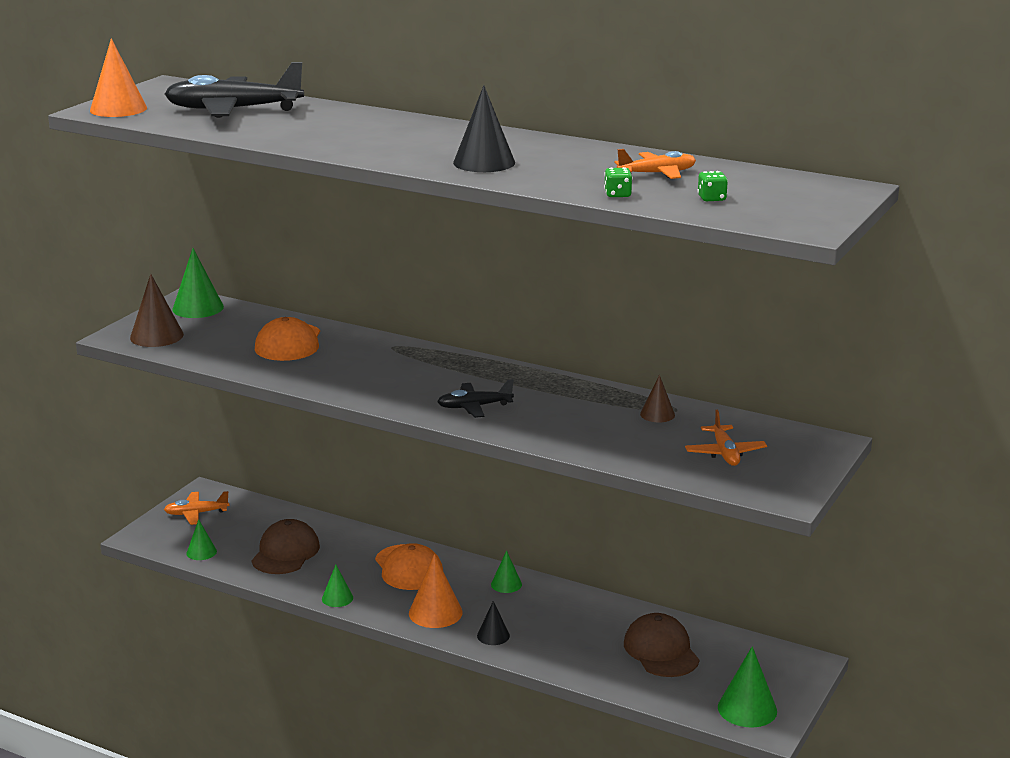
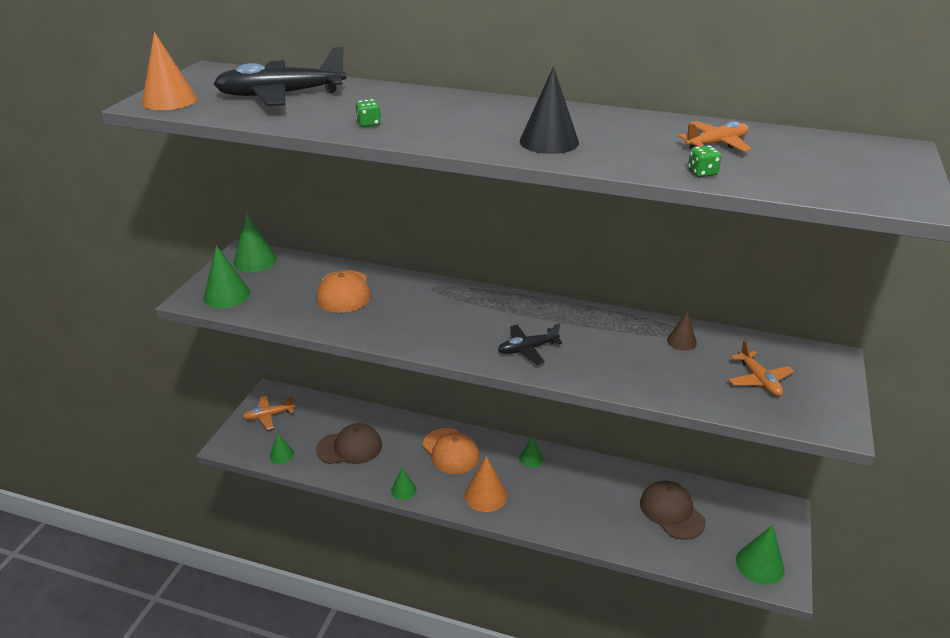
camera: 10 degrees left, 10 degrees up
(156, 336) = (227, 295): brown cone -> green cone
(285, 553) = (350, 447): brown cap -> brown cap turned 75 degrees clockwise
(493, 635) = (538, 513): black cone -> none
(711, 198) = (791, 171): green dice -> green dice (369, 123)

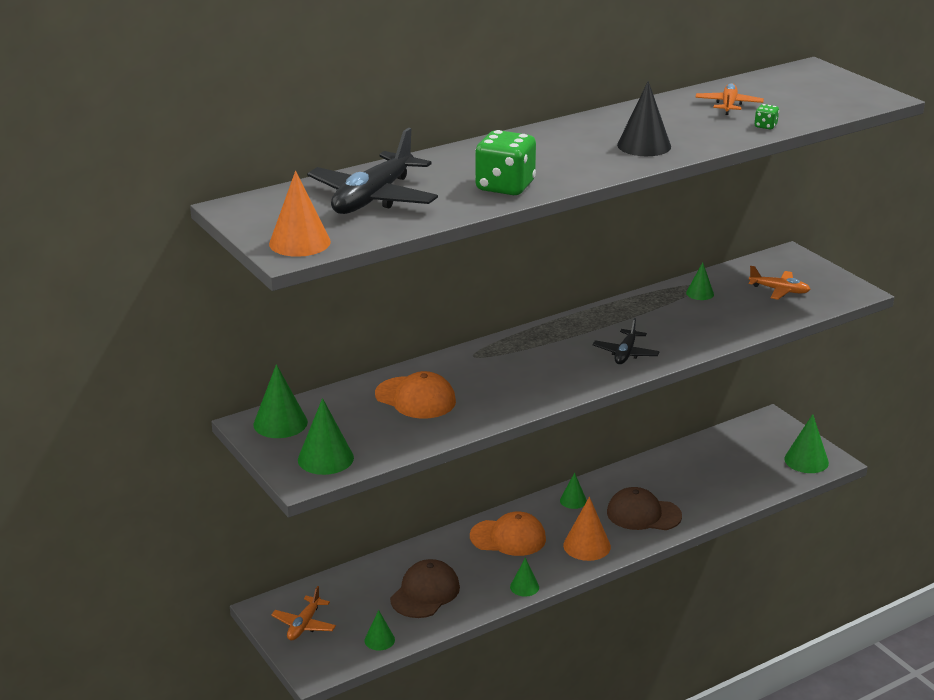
camera: 50 degrees left, 5 degrees down
(369, 123) = (505, 187): green dice -> green dice, size x2.33
(671, 512) = (715, 467): brown cap -> brown cap (643, 514)
(681, 341) = (700, 293): brown cone -> green cone

